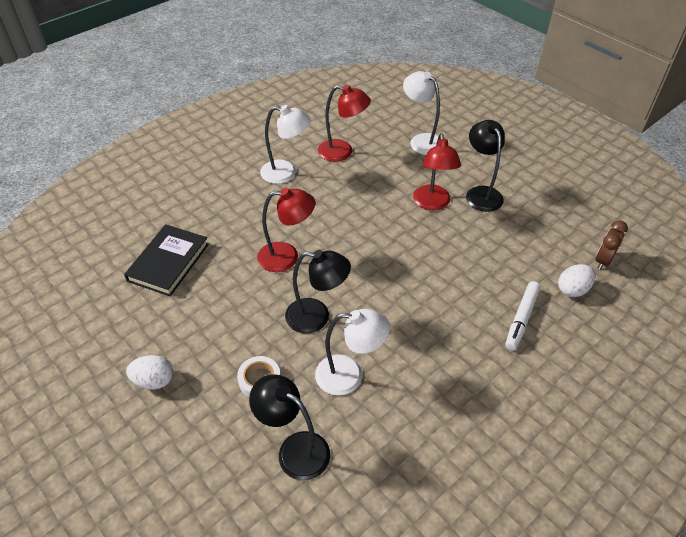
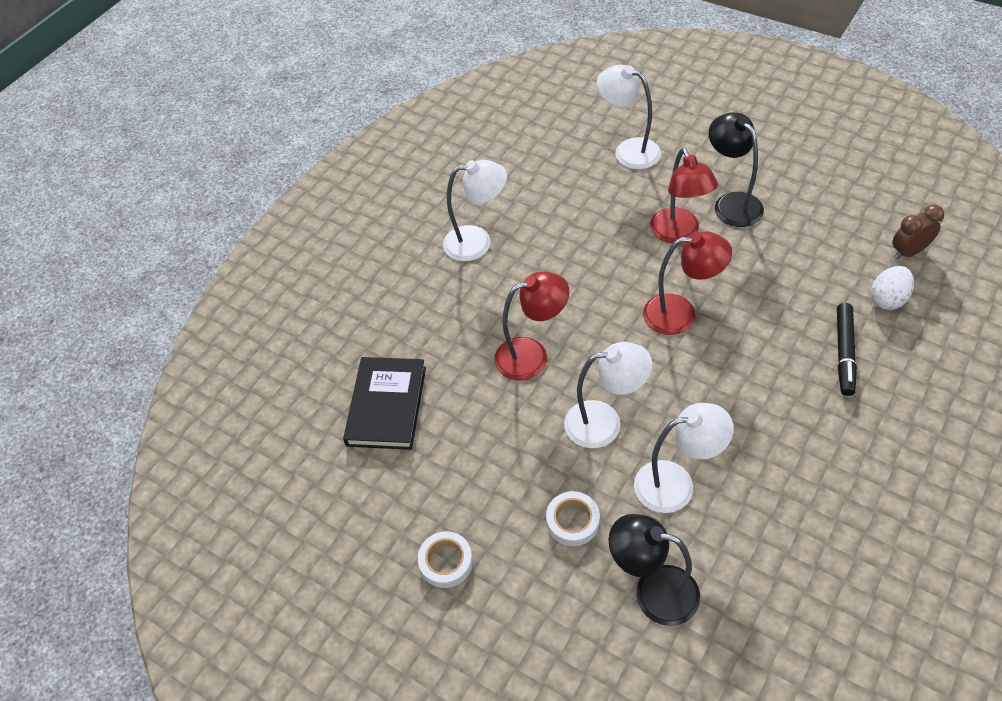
camera: 10 degrees left, 5 degrees up
(154, 381) = (446, 562): white egg -> white tape
(317, 317) = (605, 422): black lamp -> white lamp
(342, 152) = (536, 193): red lamp -> red lamp (681, 314)
(521, 318) = (844, 353): white marker -> black marker
(603, 261) = (908, 252): brown clock -> brown clock turned 45 degrees clockwise

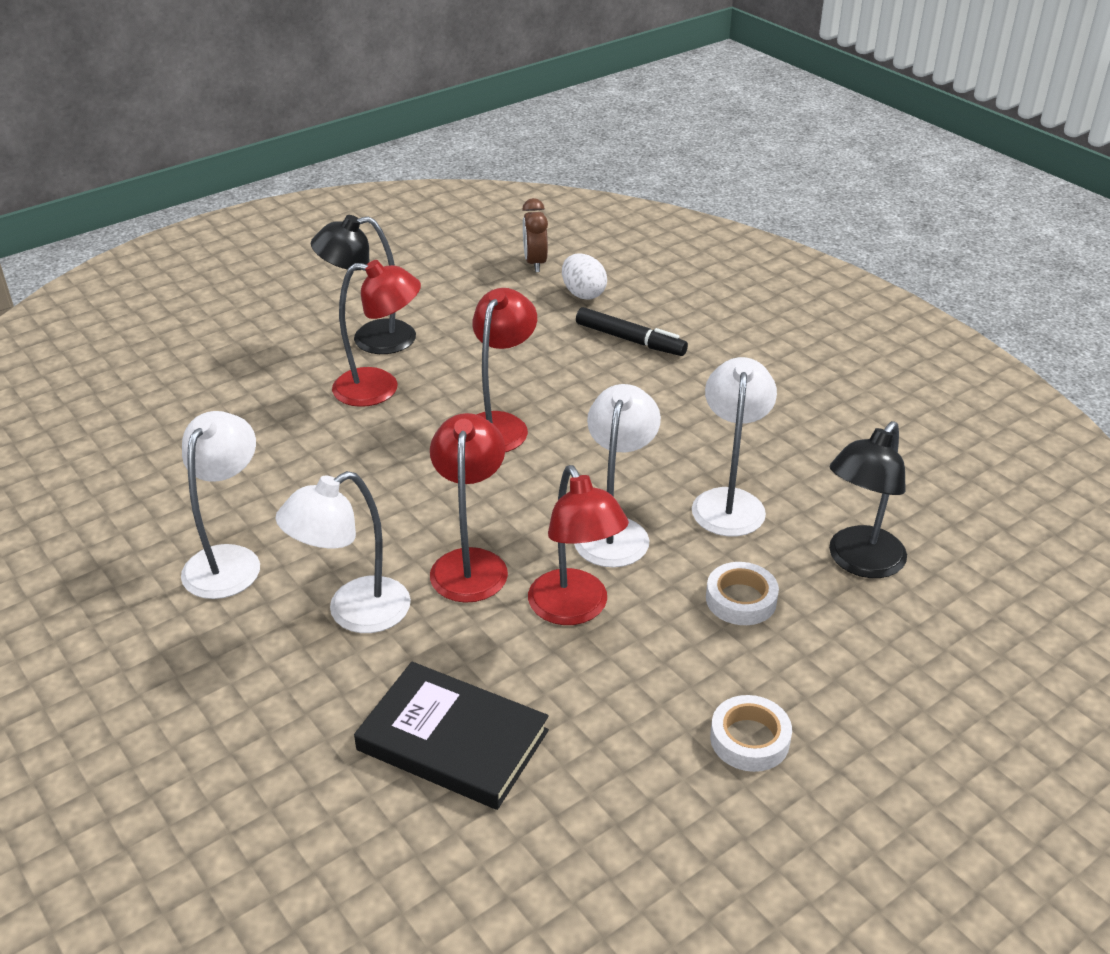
camera: 75 degrees left, 15 degrees down
(517, 427) = (575, 609): none -> red lamp
(628, 150) = (208, 383): white lamp -> white lamp (354, 613)

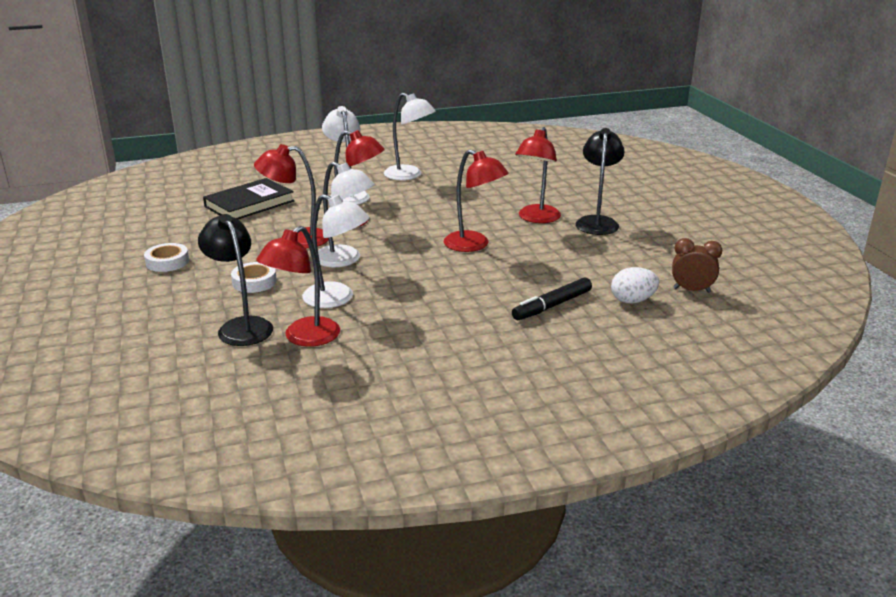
camera: 110 degrees right, 10 degrees down
(839, 498) = (304, 338): none -> red lamp

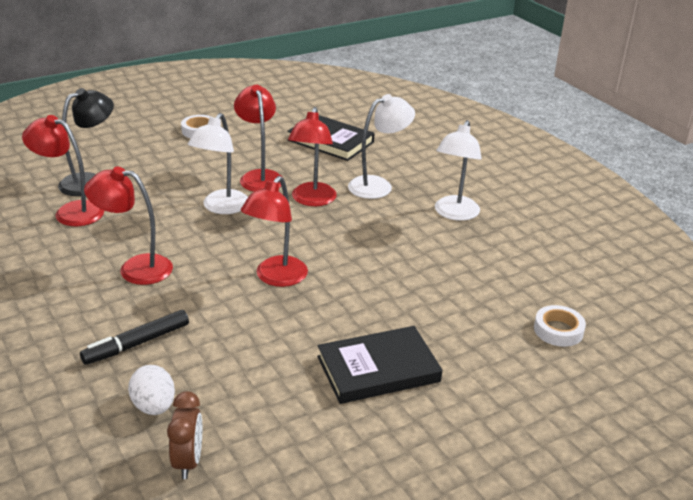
camera: 75 degrees right, 5 degrees up
(254, 282) = (169, 173): white tape -> white tape (558, 330)
(337, 299) = (141, 216): white lamp -> none
(536, 218) = (368, 317): red lamp -> red lamp (135, 268)
(552, 306) = (136, 344): black marker -> black marker turned 75 degrees counterclockwise
(597, 222) = (378, 369): black lamp -> black book

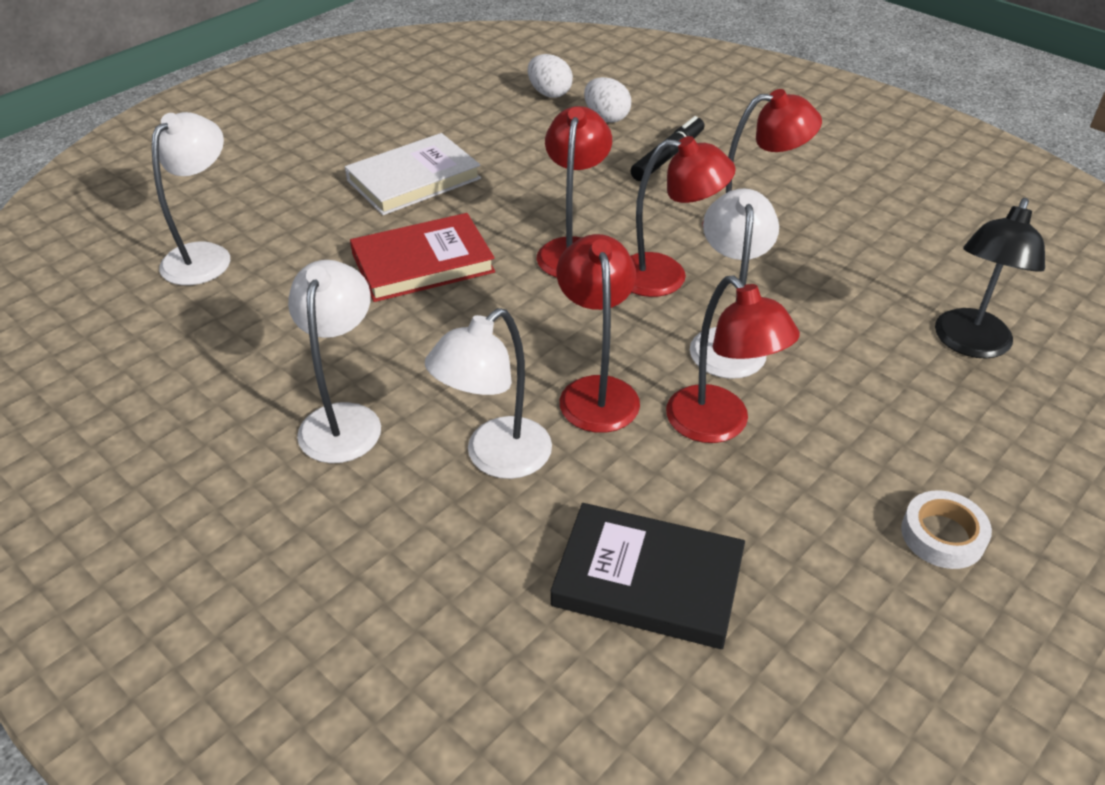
camera: 165 degrees right, 10 degrees up
(71, 211) = (924, 285): red lamp -> red lamp (666, 276)
(188, 461) = (549, 93): brown clock -> white egg
(378, 369) = (414, 179): black book -> white book
(389, 290) = (423, 263): none -> red book
(558, 330) = (205, 256): white tape -> white lamp

